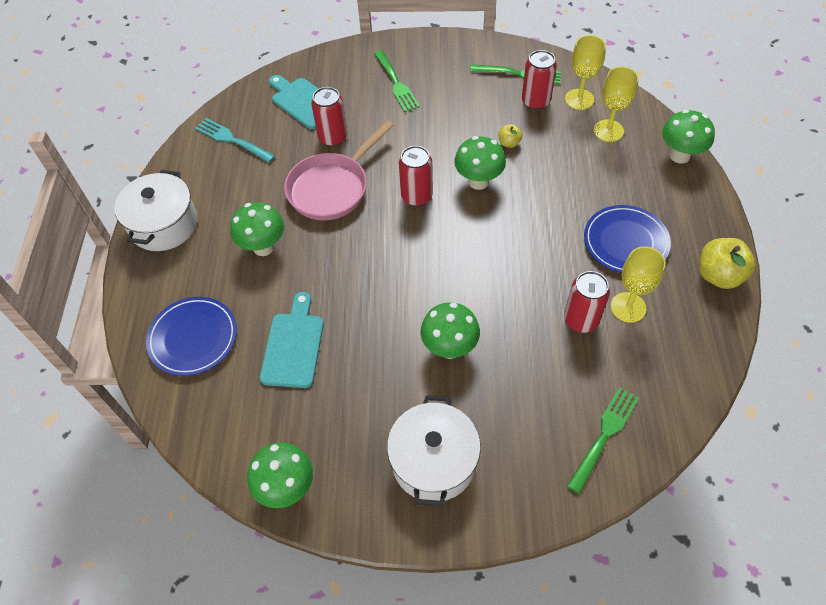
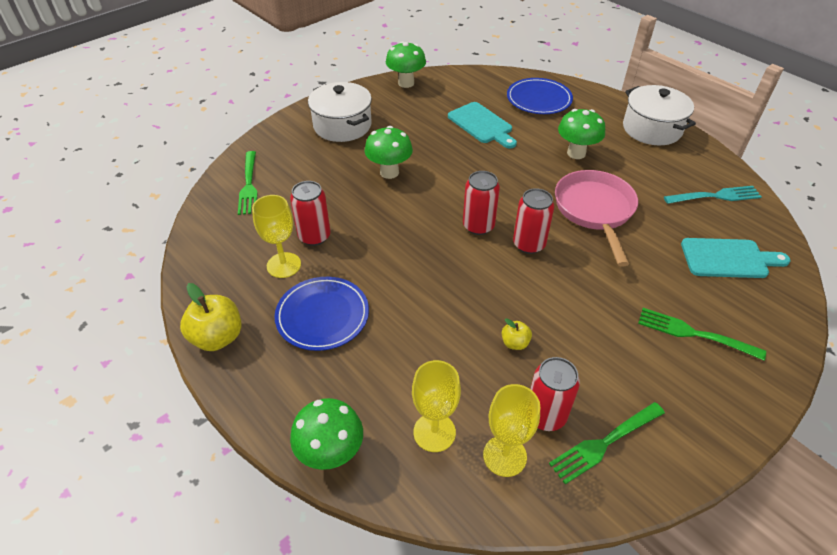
camera: 135 degrees right, 10 degrees down
(333, 137) = (656, 246): red can -> red can (478, 226)
(478, 181) = (497, 287): green mushroom -> none

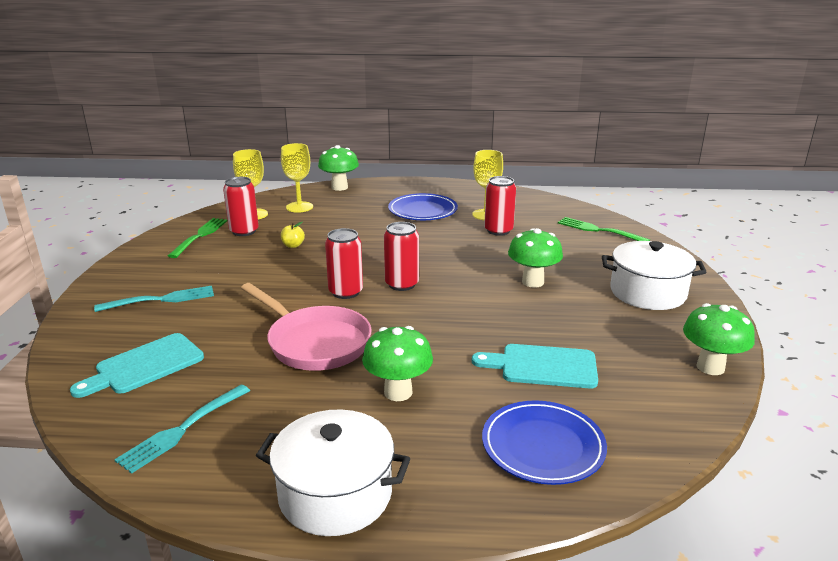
camera: 135 degrees right, 20 degrees down
(217, 337) = (457, 187): yellow apple -> none
(695, 334) = (160, 300): green fork -> turquoise fork

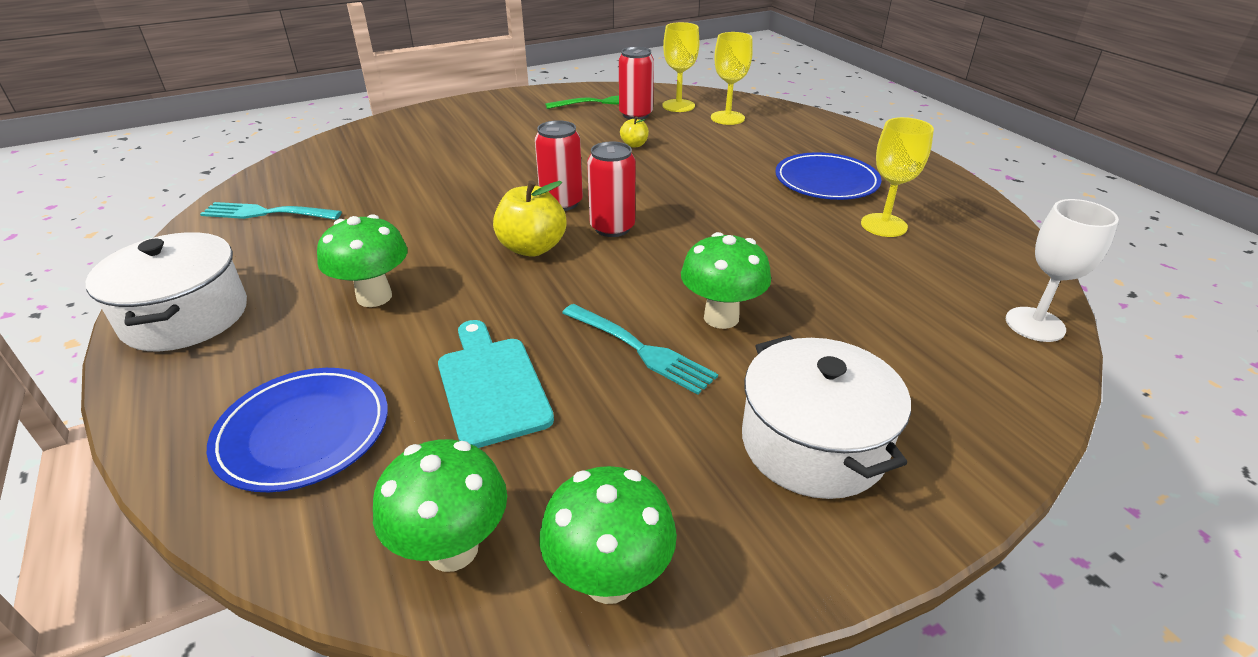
camera: 60 degrees right, 10 degrees up
(145, 365) = (355, 164): turquoise cutting board -> none
(160, 300) = (466, 131): turquoise fork -> turquoise fork (639, 349)
(315, 343) = (443, 221): pink pan -> none
(339, 187) = (811, 119): green mushroom -> green mushroom (452, 549)
(396, 317) = (532, 248): none -> yellow apple
(498, 230) = (847, 248): red can -> none
(598, 218) = (1035, 324): none -> white goblet
(599, 230) = (987, 337): green fork -> none

